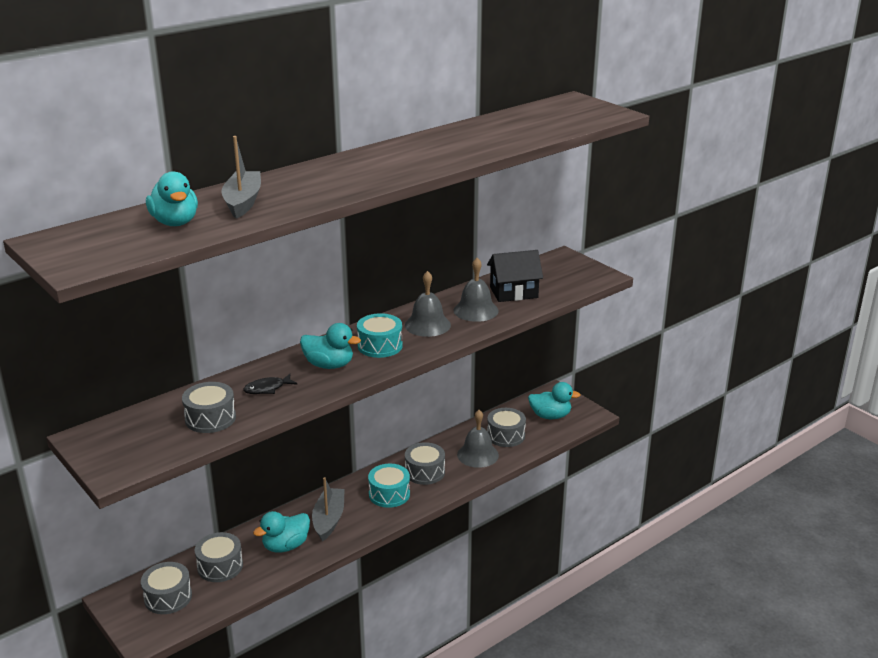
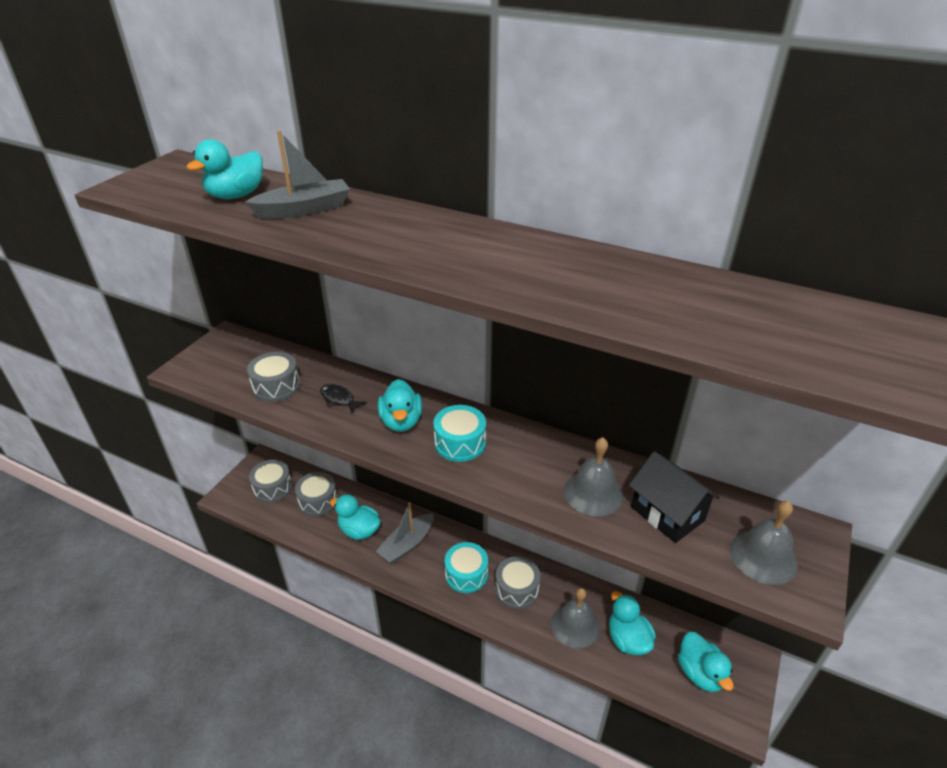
camera: 65 degrees right, 10 degrees up
(329, 519) = (407, 544): grey boat -> grey boat turned 150 degrees clockwise
(427, 325) = (529, 463): grey bell -> grey bell (763, 556)
(506, 435) = (627, 639): grey drum -> turquoise duck

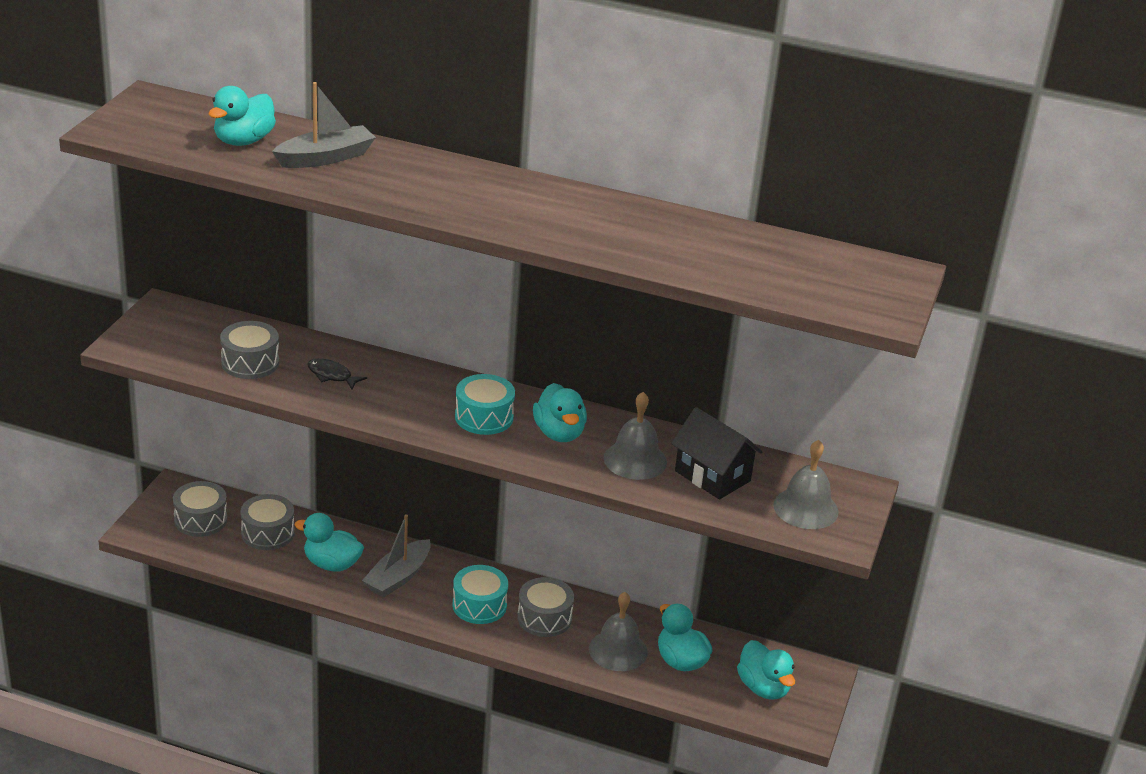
camera: 10 degrees left, 5 degrees down
(401, 421) = (412, 397): turquoise duck -> turquoise duck (559, 433)

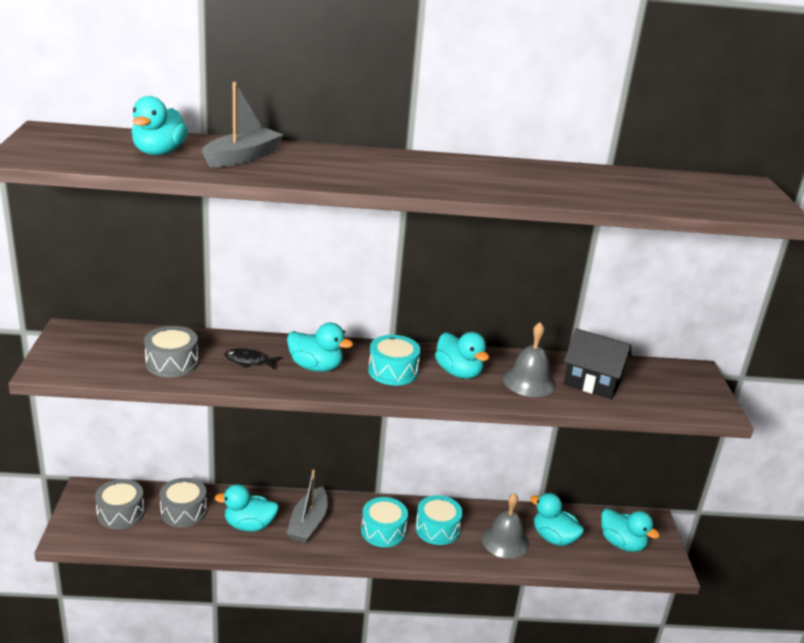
camera: 20 degrees left, 5 degrees down
(401, 396) = (316, 367): none -> turquoise duck
(544, 618) = (437, 529): grey drum -> turquoise drum
(805, 508) = (674, 393): grey bell -> none

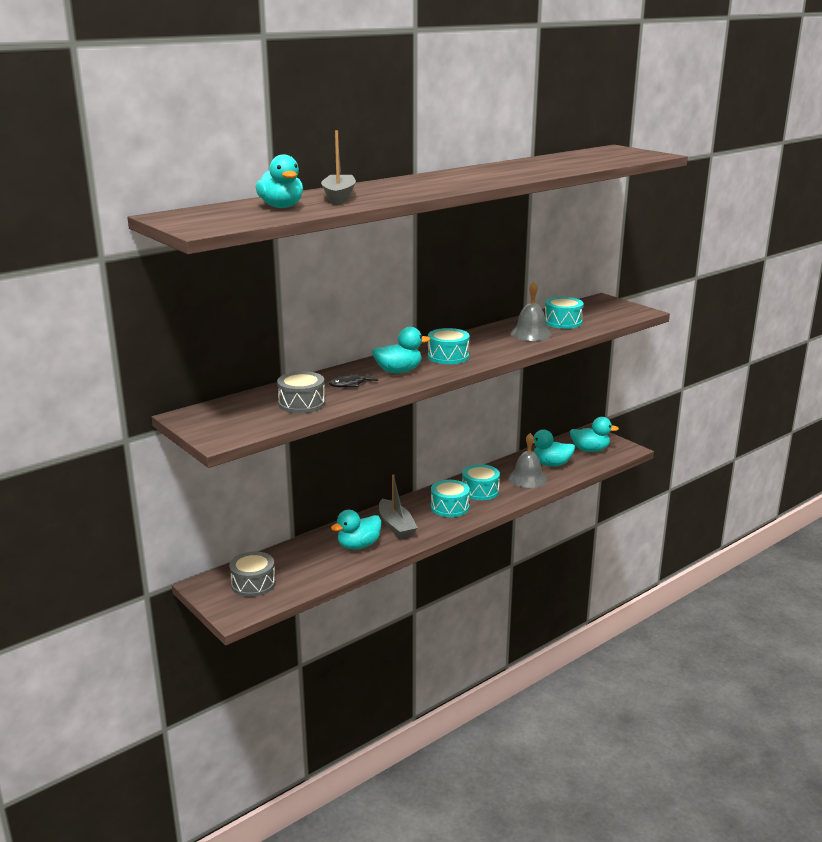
camera: 35 degrees left, 5 degrees down
(183, 511) = (299, 561): grey drum -> none
(458, 372) = (486, 343): turquoise duck -> none
(592, 382) = (563, 322): black house -> turquoise drum

